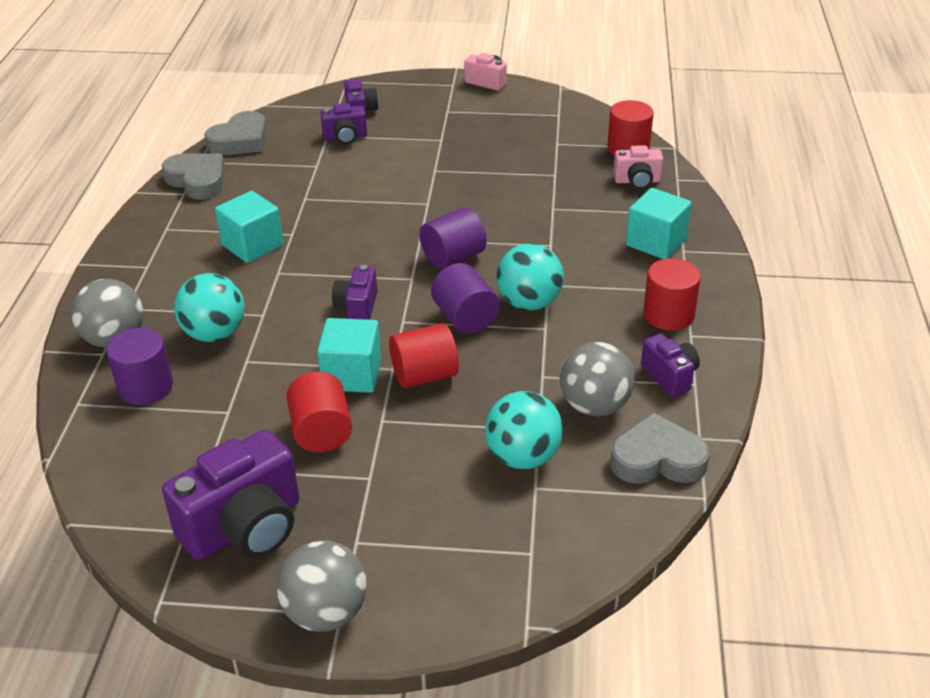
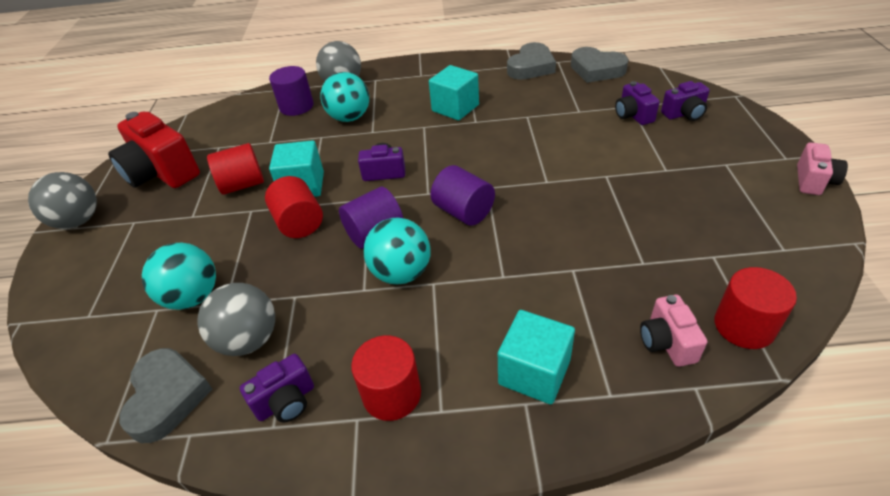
camera: 85 degrees right, 5 degrees up
(245, 527) = (162, 173): purple camera -> red camera

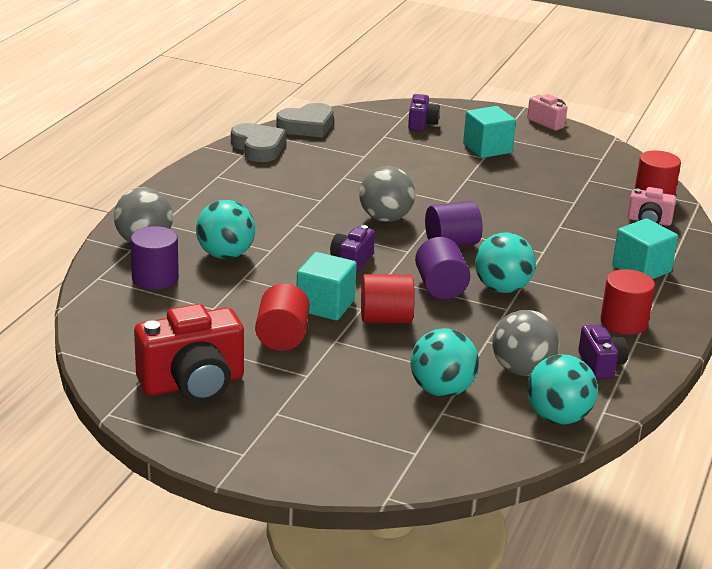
camera: 70 degrees left, 15 degrees down
(78, 221) = (231, 451): grey ball -> grey ball (385, 218)
(167, 397) = (557, 417): grey heart -> turquoise ball
(455, 108) = (283, 201): turquoise cube -> turquoise cube (487, 148)
(633, 115) = (399, 140): purple camera -> none

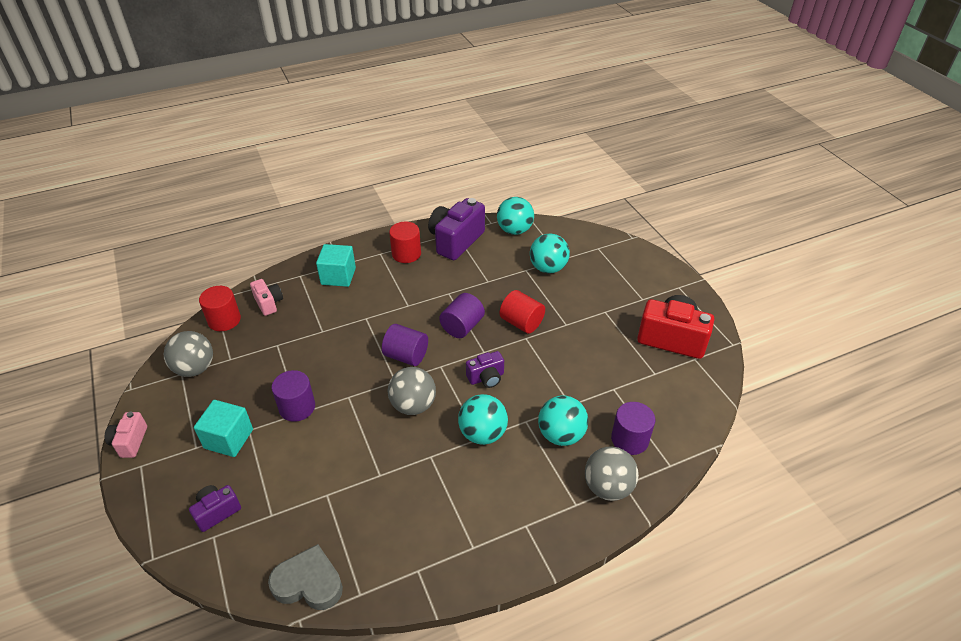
camera: 135 degrees left, 15 degrees up
(258, 148) = (393, 572): grey heart -> none
(282, 337) = (593, 342): red cylinder -> none
(325, 305) = (544, 351): turquoise cube -> none
(475, 180) = (297, 407): none -> purple cylinder
(502, 288) = (430, 306): turquoise ball -> turquoise ball (483, 433)
(522, 370) = (495, 257): grey ball -> grey ball (195, 368)
(600, 365) = (456, 241): purple camera -> purple camera, size x1.88

